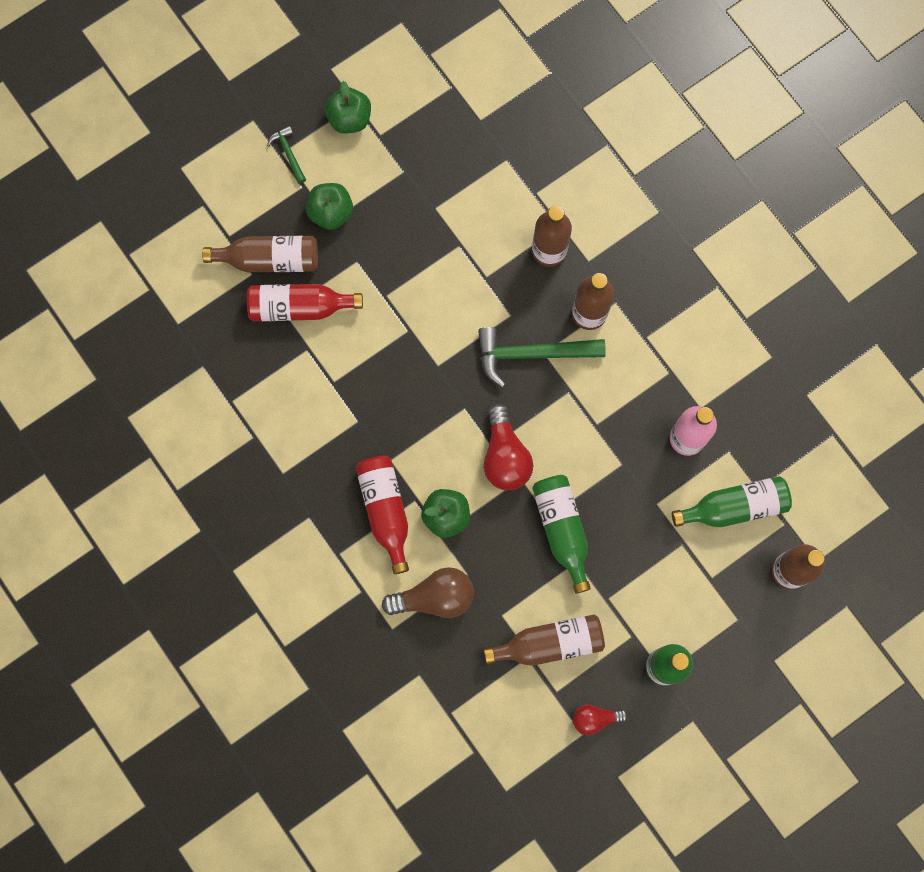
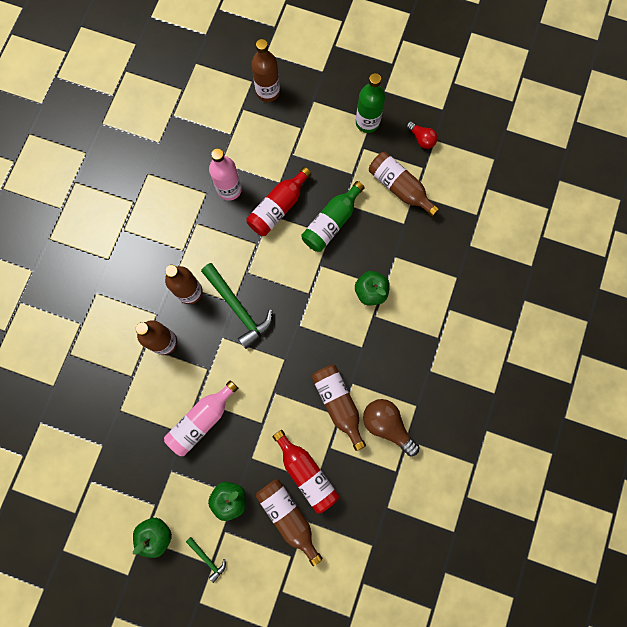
camera: 125 degrees left, 0 degrees up
(288, 153) = (207, 559): green hammer -> green hammer turned 75 degrees counterclockwise
(347, 390) = (338, 403): none -> brown bottle
(385, 510) = (393, 328): red bottle -> red bottle (278, 208)
(434, 236) = (202, 420): none -> pink bottle
(435, 597) = (421, 266): brown light bulb -> brown light bulb (387, 425)
(505, 456) = (311, 282): red light bulb -> none
(734, 507) = (252, 140): green bottle -> none

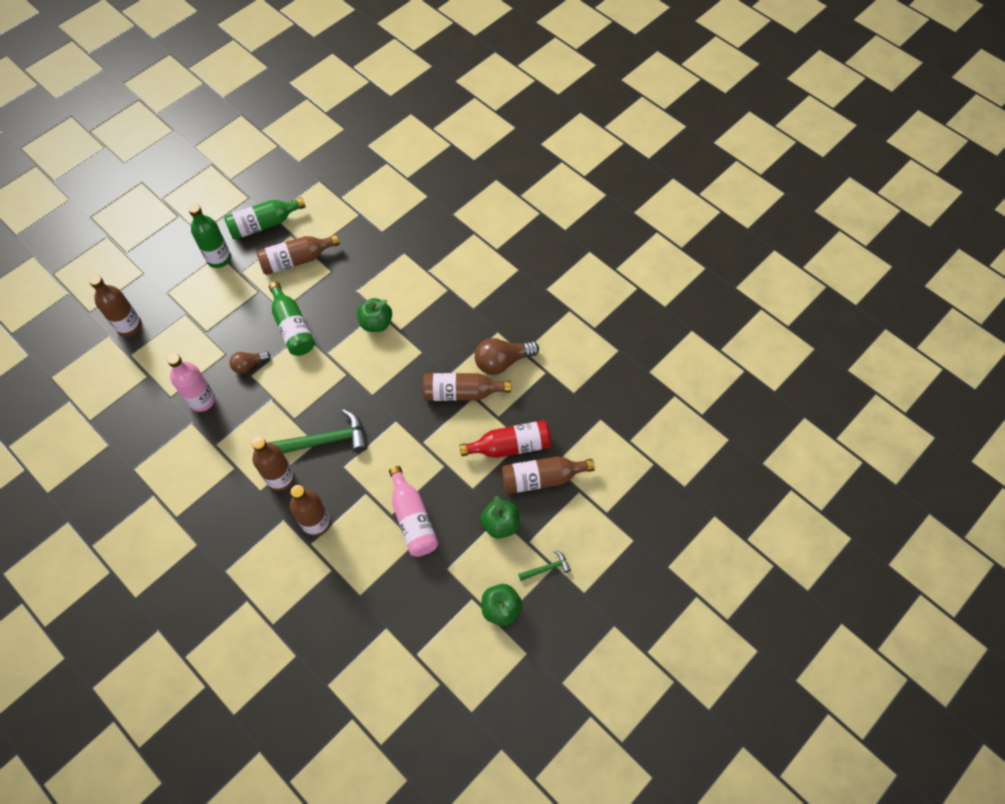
camera: 65 degrees left, 15 degrees down
(278, 208) = (249, 365): red bottle -> brown light bulb
(421, 139) = (264, 224): red light bulb -> green bottle

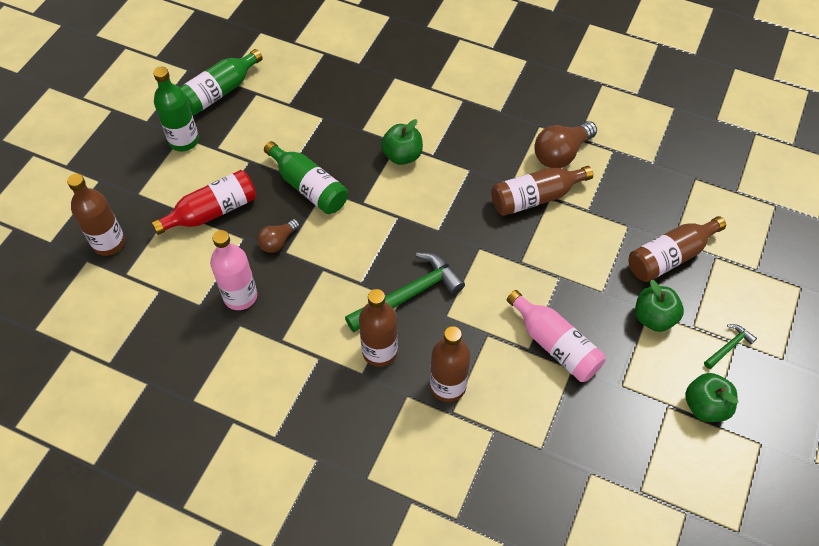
camera: 20 degrees left, 5 degrees down
(296, 260) = (277, 117): brown bottle -> none
(510, 446) = (618, 235): red bottle -> red bottle (212, 212)

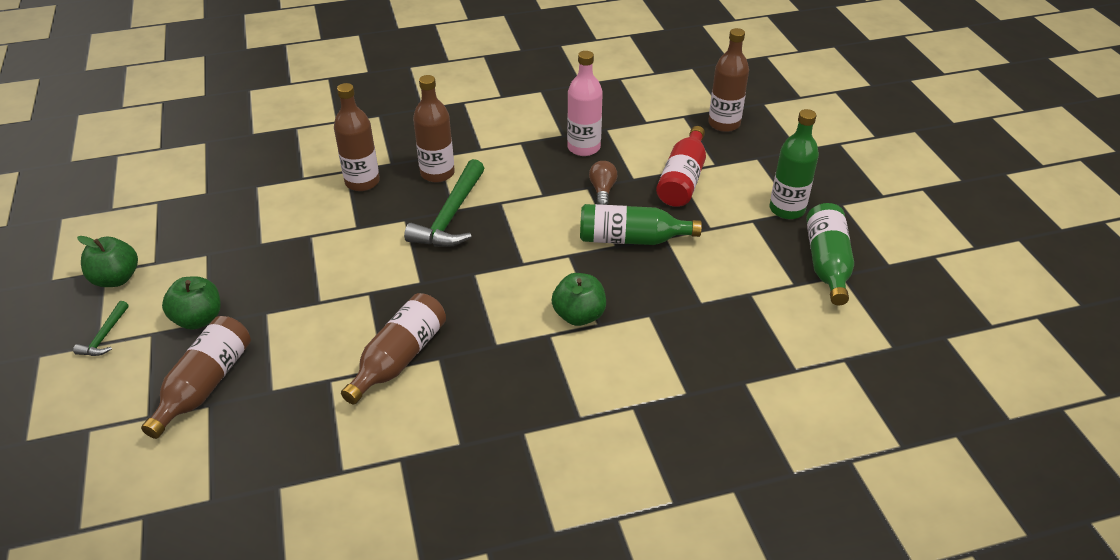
camera: 140 degrees right, 15 degrees down
(555, 345) = (288, 250): pink bottle -> none
(561, 154) = (405, 424): brown light bulb -> none

